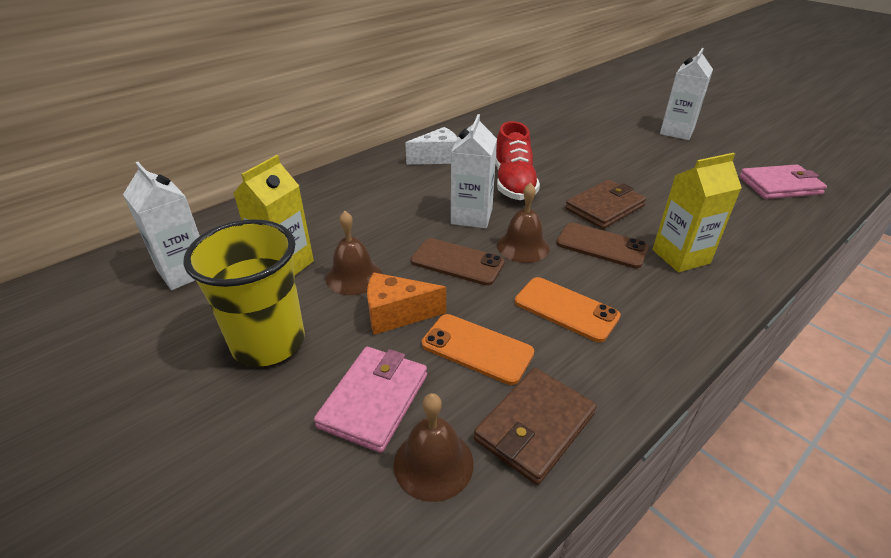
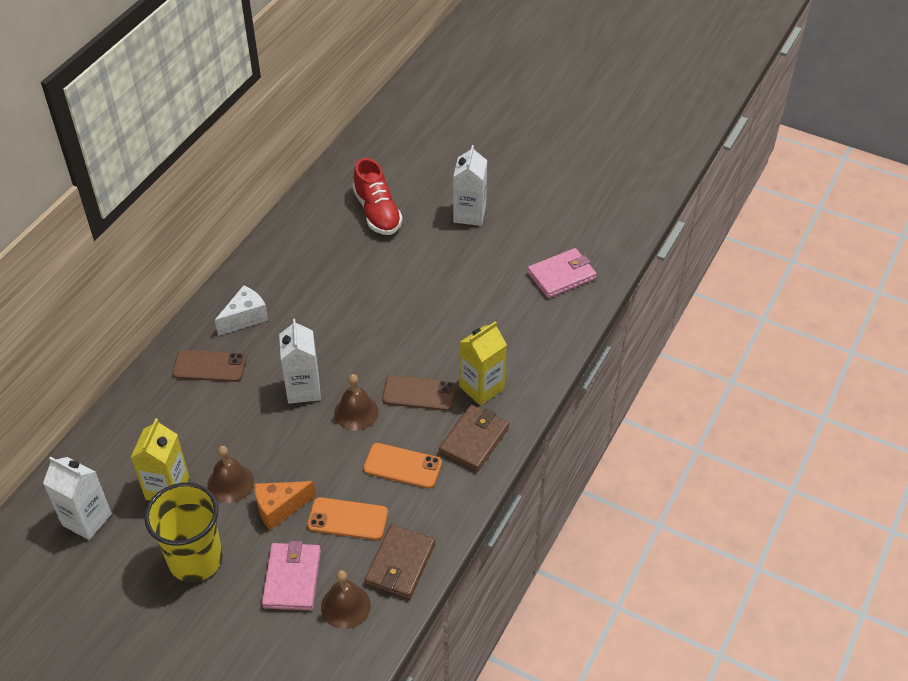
camera: 20 degrees left, 10 degrees up
(457, 262) = (308, 444): brown phone -> brown phone (209, 366)
(513, 183) = (328, 335): red shoe -> red shoe (377, 212)
(605, 207) = (415, 346): brown wallet -> brown wallet (474, 440)

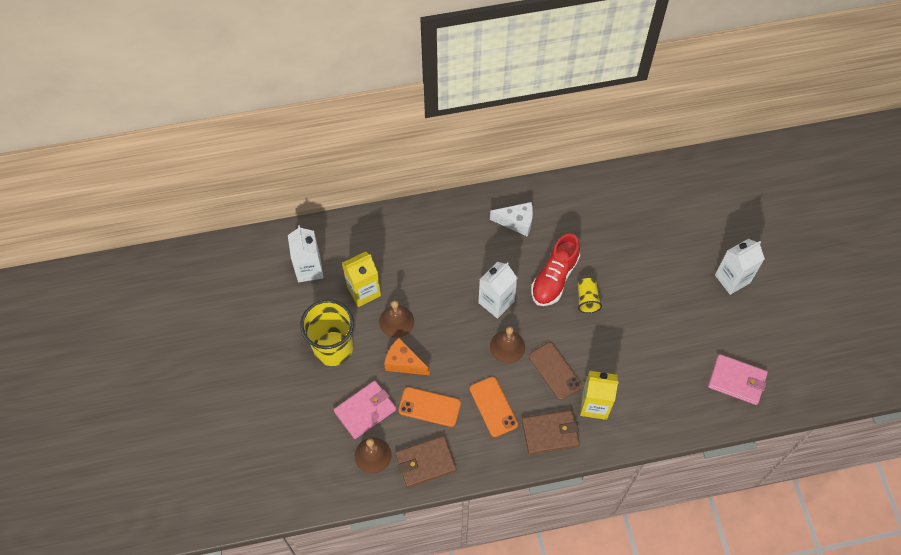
camera: 50 degrees right, 15 degrees up
(209, 366) = (464, 235): brown phone -> none
(347, 519) = (429, 407): orange phone -> orange phone turned 45 degrees counterclockwise
(377, 212) = (675, 222): red shoe -> red shoe (554, 278)
(377, 321) = (587, 299): none -> yellow cup

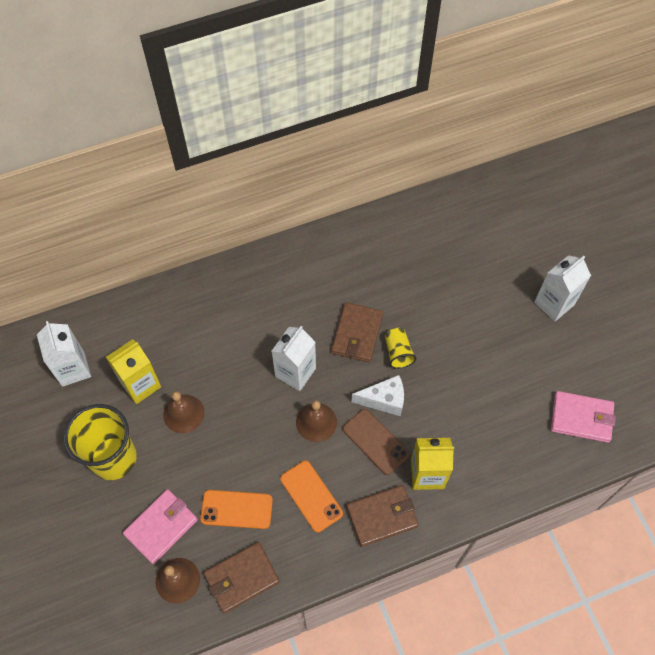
camera: 10 degrees left, 0 degrees up
(404, 363) = (199, 461): orange cheese -> none
(516, 222) = (304, 278): white cheese -> white cheese (384, 400)
(554, 278) = (357, 334): red shoe -> brown wallet

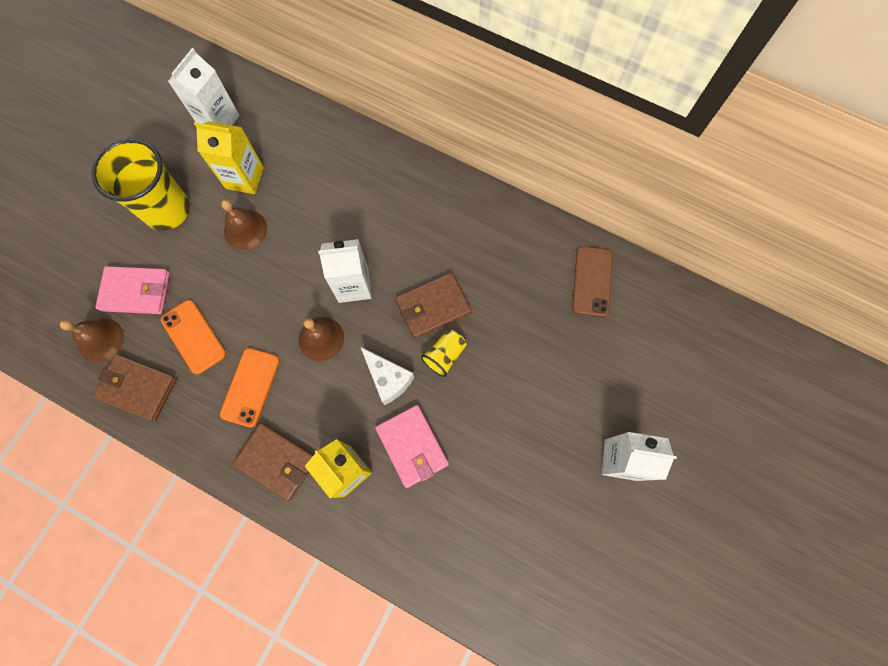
camera: 50 degrees right, 10 degrees up
(375, 441) = (343, 402): brown phone -> brown phone (592, 281)
(581, 418) = (520, 576): pink wallet -> pink wallet (412, 446)

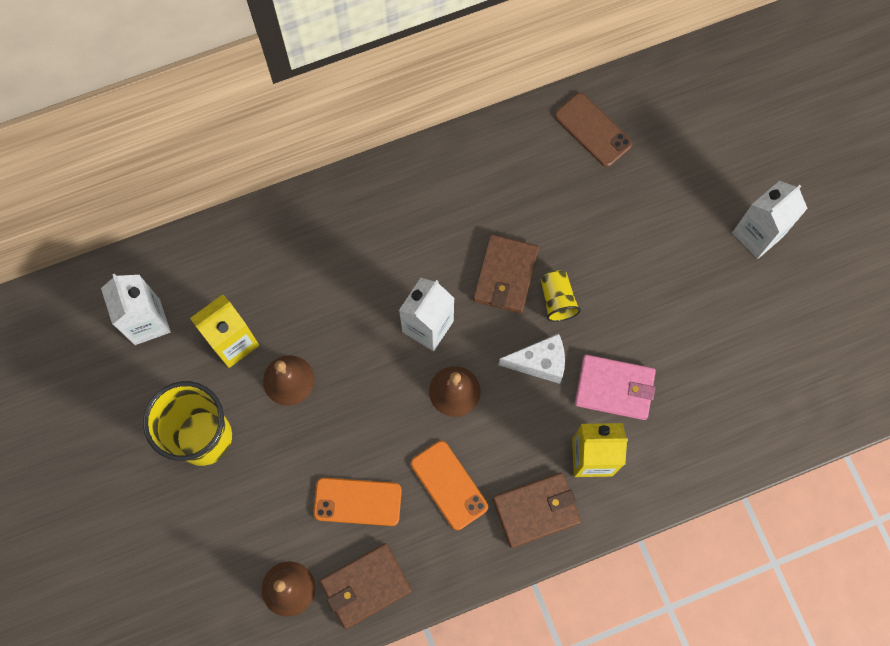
camera: 50 degrees left, 0 degrees up
(136, 292) = (266, 523): pink wallet -> none

